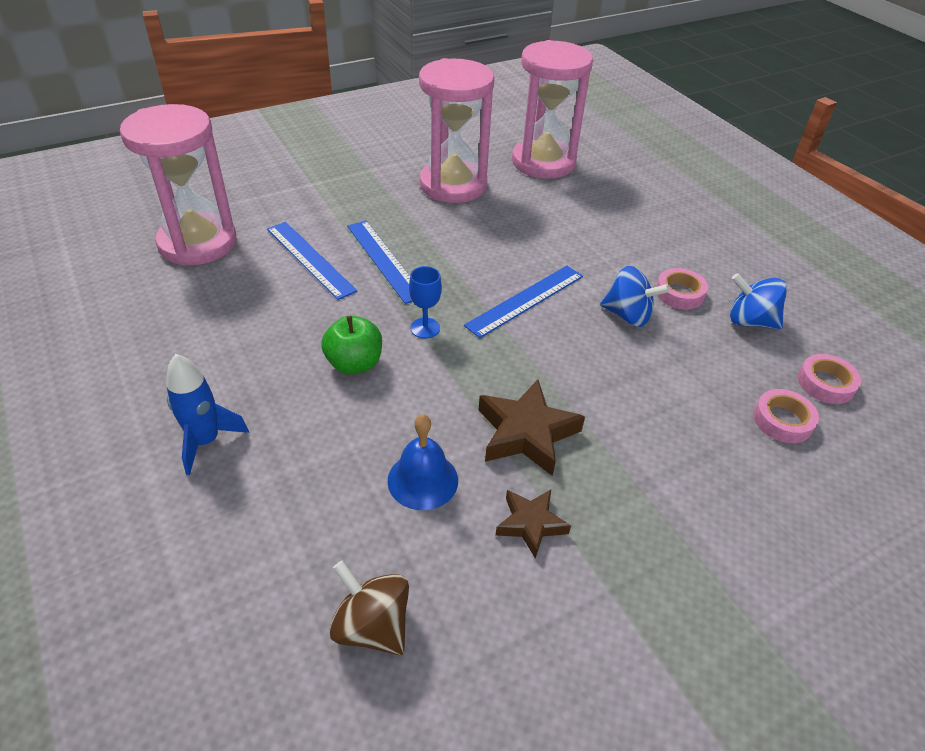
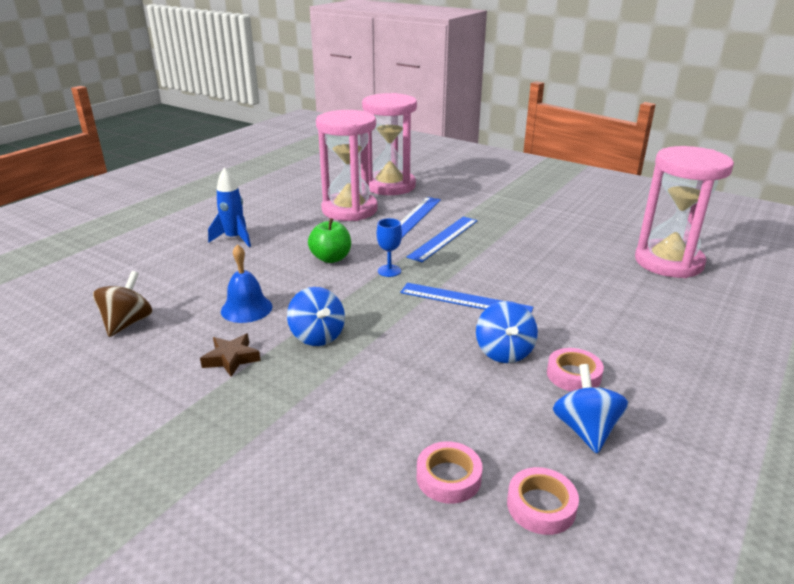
camera: 65 degrees right, 15 degrees down
(453, 185) = (569, 236): pink hourglass -> pink hourglass (349, 210)
(526, 433) = (317, 336): brown star -> blue spinning top

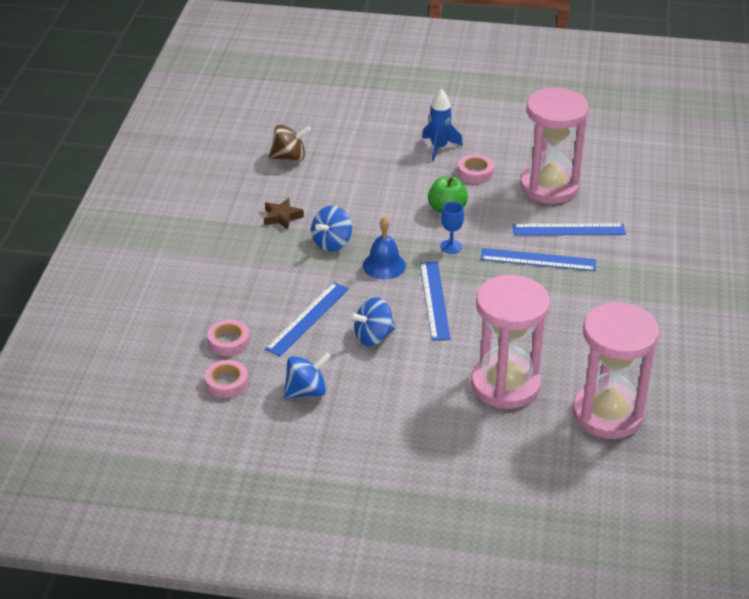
camera: 65 degrees right, 10 degrees up
(246, 308) = (343, 198): blue bell -> blue bell (384, 265)
(390, 186) = (630, 192): pink hourglass -> pink hourglass (505, 385)
(442, 391) = (307, 318): none -> blue ruler
(573, 375) = (367, 377): pink tape -> pink tape (475, 172)

